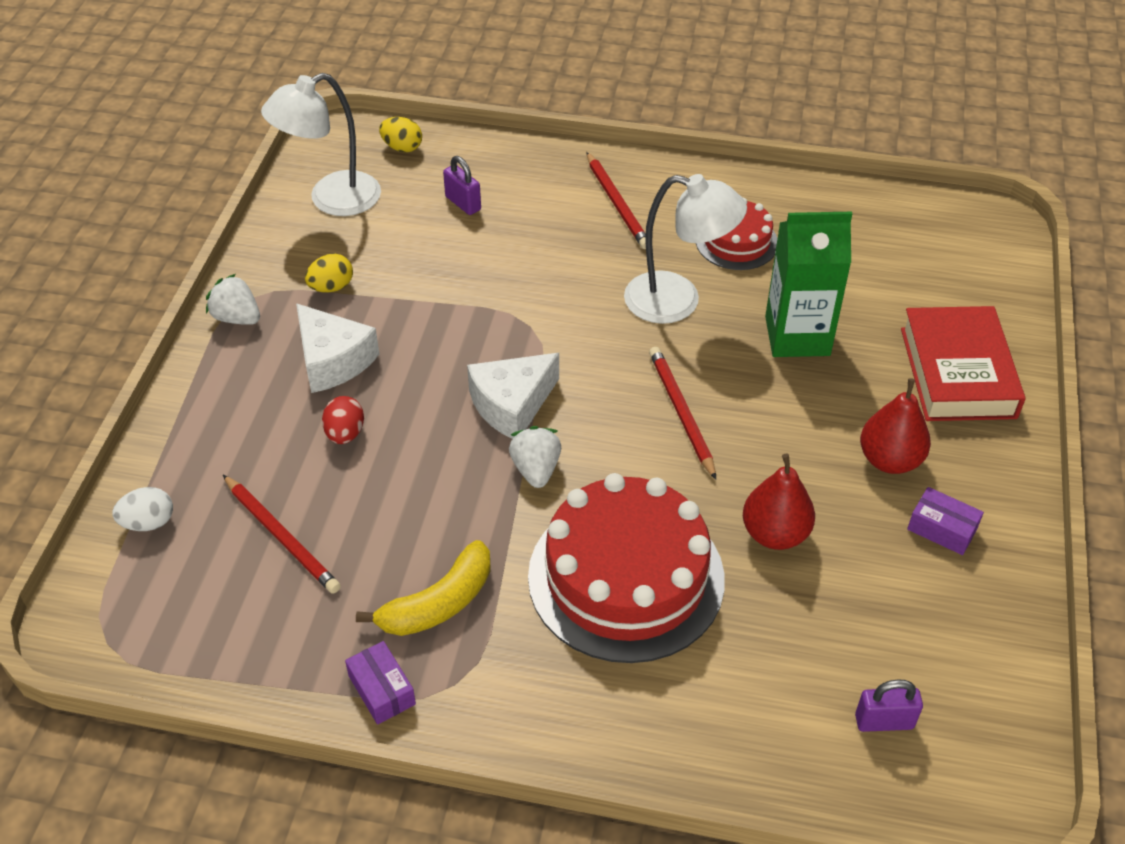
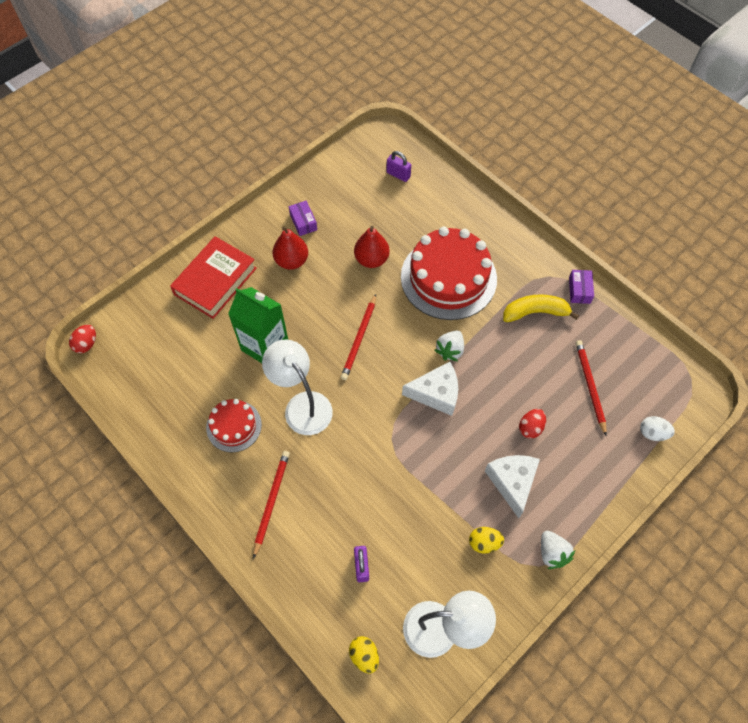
camera: 145 degrees left, 15 degrees up
(1008, 224) = (86, 344): none -> red egg

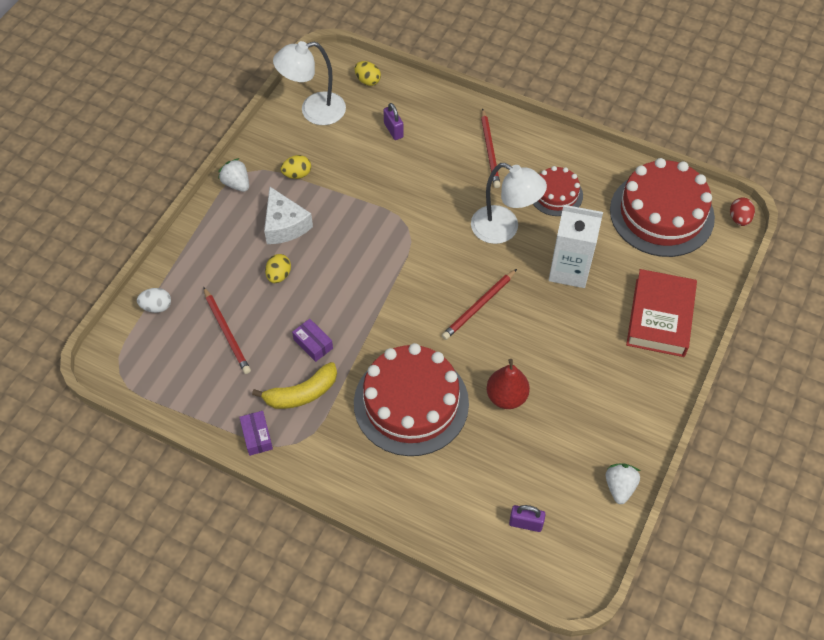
camera: 160 degrees right, 5 degrees down
(150, 372) = (661, 214): none -> red cake
(265, 346) = (569, 270): green carton -> white carton
(291, 261) = (593, 366): red pear -> none
(303, 222) = (607, 417): purple box -> purple box (313, 344)
(359, 338) = (479, 306): red pencil -> red pencil turned 135 degrees counterclockwise
(436, 393) = (380, 278): white cheese -> none
(450, 350) = (381, 323): white strawberry -> white strawberry (619, 487)
(530, 428) = (279, 275): red egg -> yellow egg

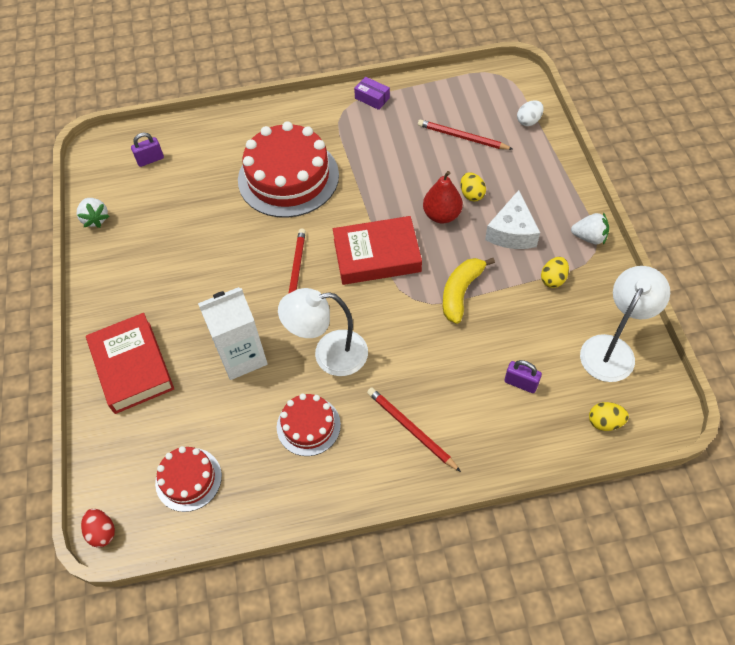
camera: 145 degrees right, 0 degrees up
(284, 225) = (512, 232): white cheese -> white cheese turned 105 degrees counterclockwise
(302, 393) = (369, 136): yellow banana -> yellow banana (461, 292)
(313, 344) = (395, 168): purple box -> none
(402, 277) = (377, 255): none -> red book
(506, 397) = (221, 224): red pear -> red pear (442, 215)
(661, 214) = (188, 479): red cake -> red cake, size x0.52

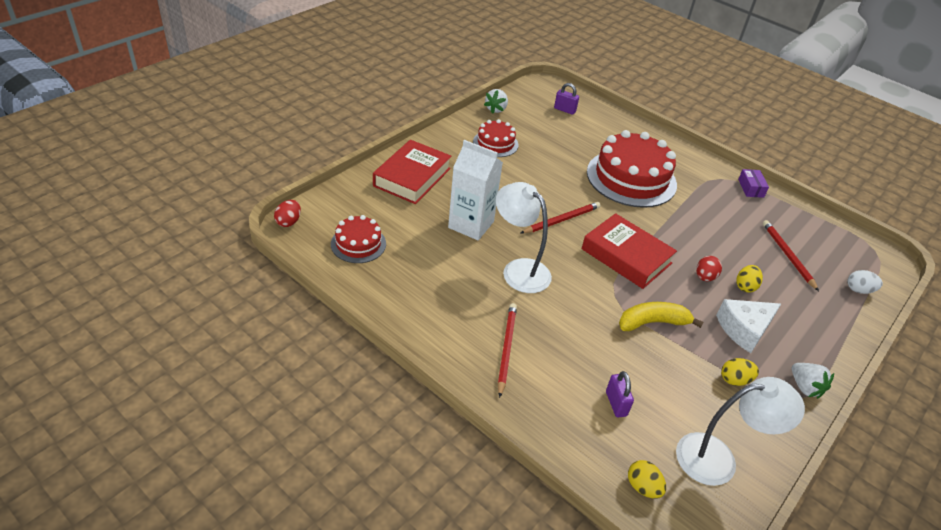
camera: 45 degrees right, 15 degrees down
(308, 426) = (453, 286): red cake -> red cake (495, 143)
(442, 215) = (704, 277): red pear -> red egg

